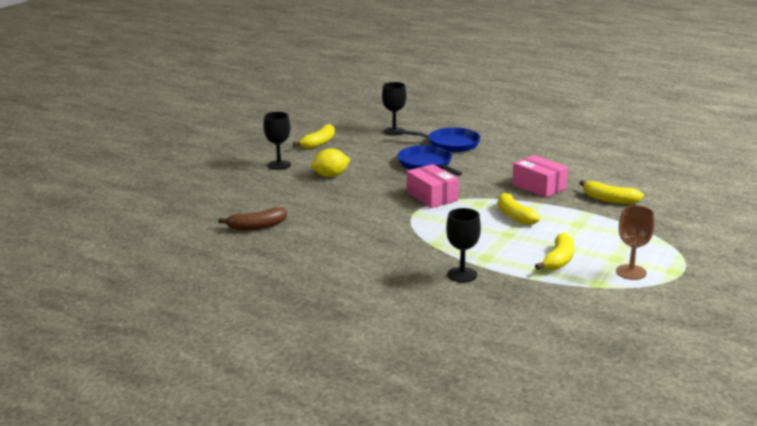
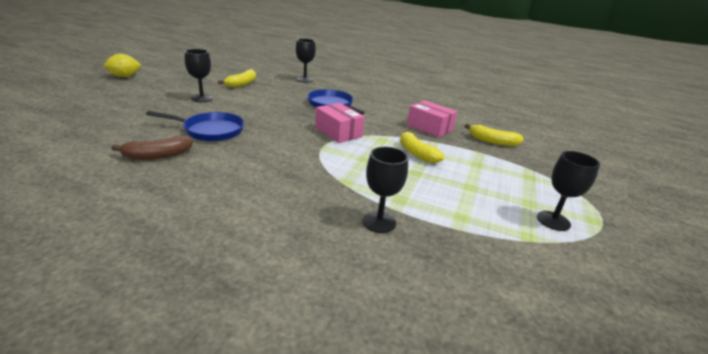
camera: 10 degrees left, 5 degrees up
(330, 175) = (247, 109): yellow lemon -> yellow lemon (124, 76)
(450, 144) = (349, 91): blue pan -> blue pan (210, 130)
(559, 260) = (475, 204): yellow banana -> none
(631, 272) = (553, 221): brown goblet -> black goblet

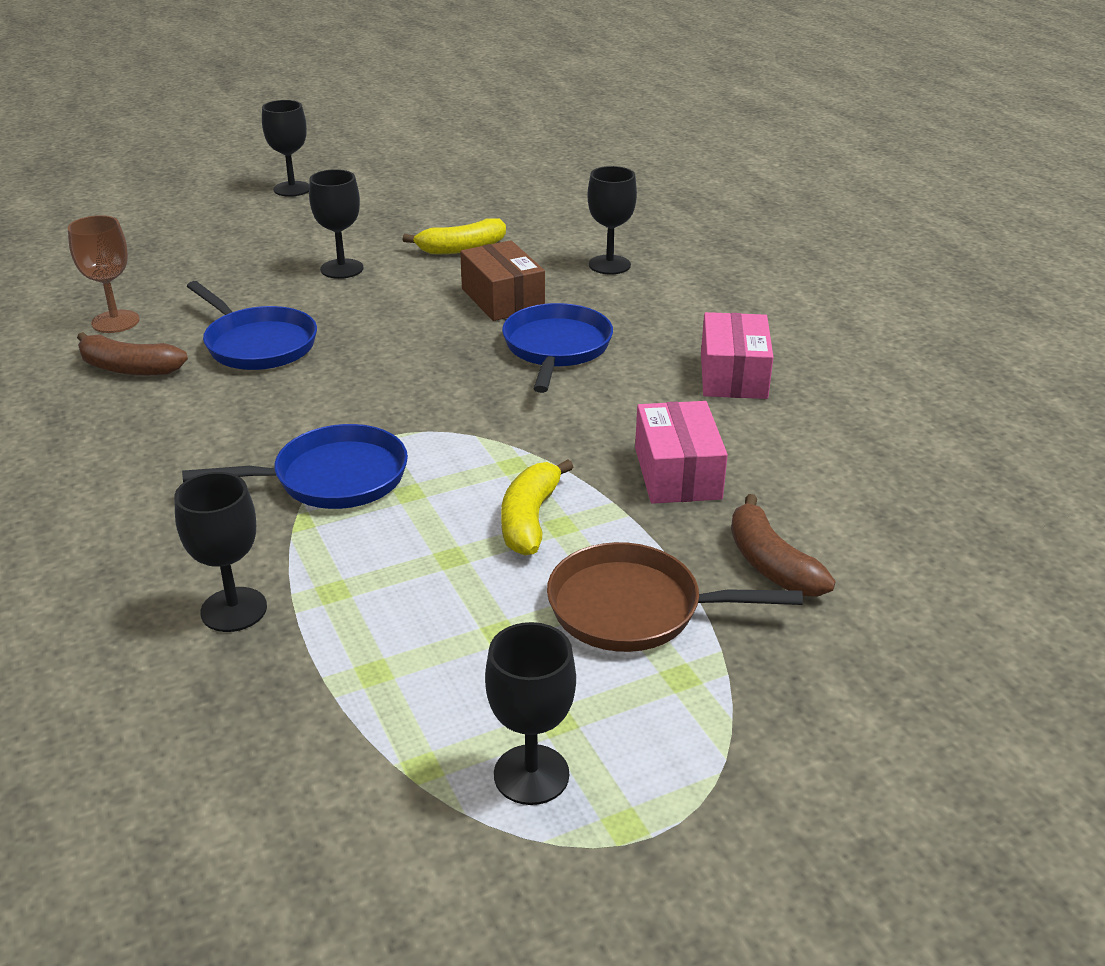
camera: 45 degrees right, 5 degrees up
(113, 140) = (115, 322): none -> brown goblet
(124, 76) = (292, 189): yellow lemon -> black goblet
(286, 95) = (502, 299): none -> brown box
(330, 164) = (332, 478): none -> blue pan
(338, 132) = (458, 417): pink box -> pink box (733, 375)
(487, 165) = (634, 608): none -> brown pan
(492, 141) = (770, 563): yellow banana -> brown banana

